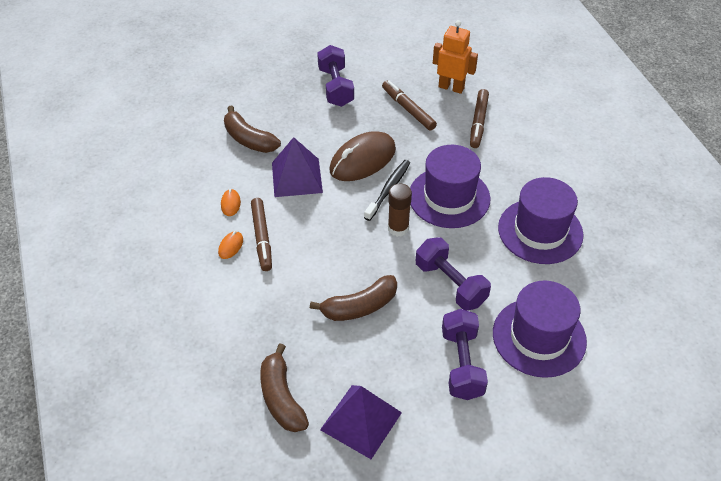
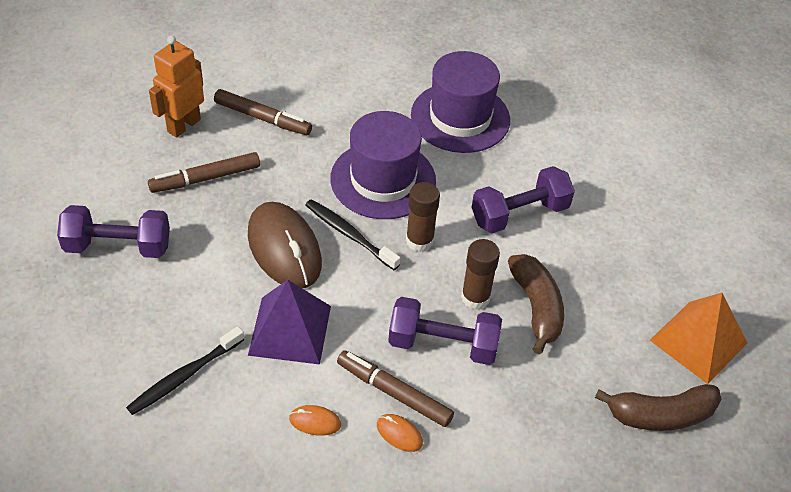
camera: 80 degrees left, 0 degrees up
(249, 139) = (184, 376): brown banana -> black toothbrush
(262, 238) = (394, 393): brown marker -> brown marker turned 150 degrees counterclockwise
(356, 269) = (475, 297): none -> brown glue stick
(361, 421) = (698, 341): purple pyramid -> orange pyramid
(462, 364) = (632, 233): purple dumbbell -> purple dumbbell (443, 344)
(539, 337) = (605, 162): purple hat -> none

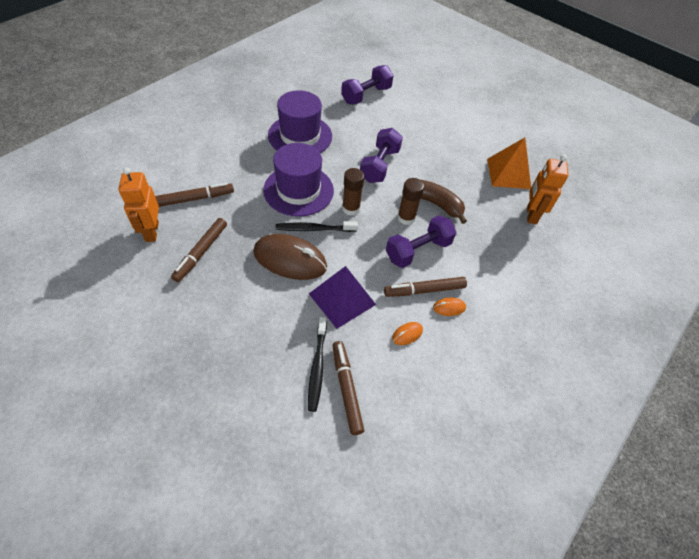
camera: 45 degrees left, 5 degrees up
(118, 246) = (193, 327): purple dumbbell -> purple dumbbell (366, 95)
(187, 421) = (346, 389): none -> brown marker
(660, 415) = (531, 215): brown banana -> orange robot

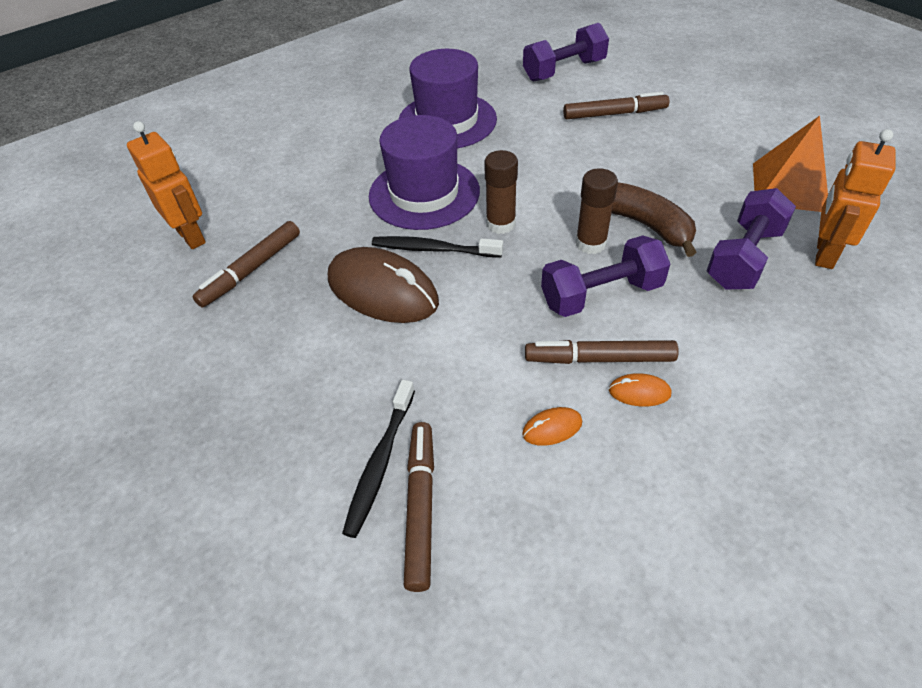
camera: 20 degrees right, 5 degrees down
(151, 232) = (191, 236): orange robot -> orange robot turned 135 degrees clockwise
(195, 199) = (268, 196): brown marker -> brown marker (614, 114)
(342, 299) = (451, 358): purple pyramid -> none
(379, 165) = (563, 165): purple dumbbell -> purple dumbbell (744, 258)

